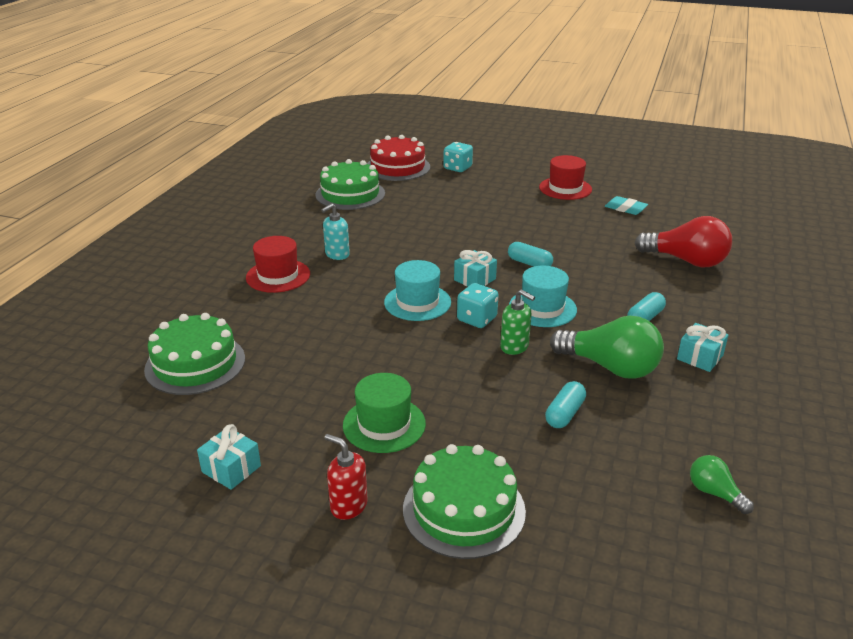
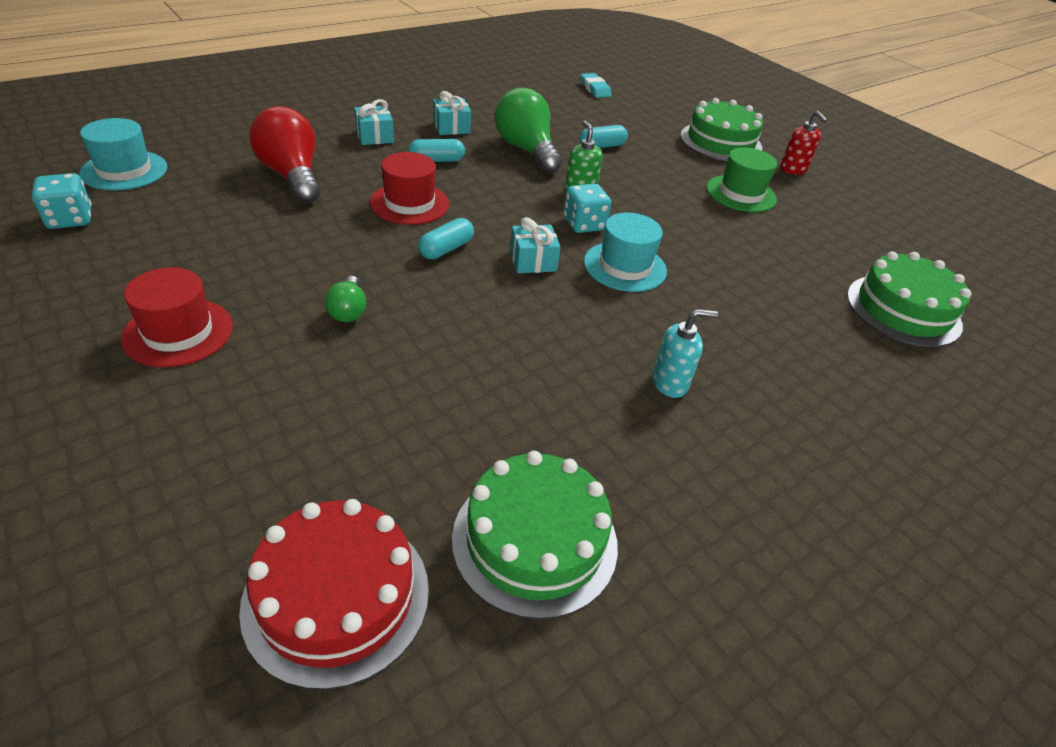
camera: 150 degrees left, 10 degrees up
(231, 469) = (873, 217): turquoise gift -> turquoise gift (374, 136)
(278, 276) = (775, 386): red hat -> red hat (409, 203)
(457, 168) = (231, 505): turquoise dice -> turquoise dice (70, 219)
(529, 263) = (446, 249): turquoise capsule -> turquoise capsule turned 60 degrees clockwise
(542, 308) = (509, 205): turquoise hat -> turquoise hat (124, 170)
(625, 208) = (193, 255): turquoise eraser -> turquoise eraser (595, 89)
(714, 493) = (569, 93): green light bulb -> green light bulb (348, 310)

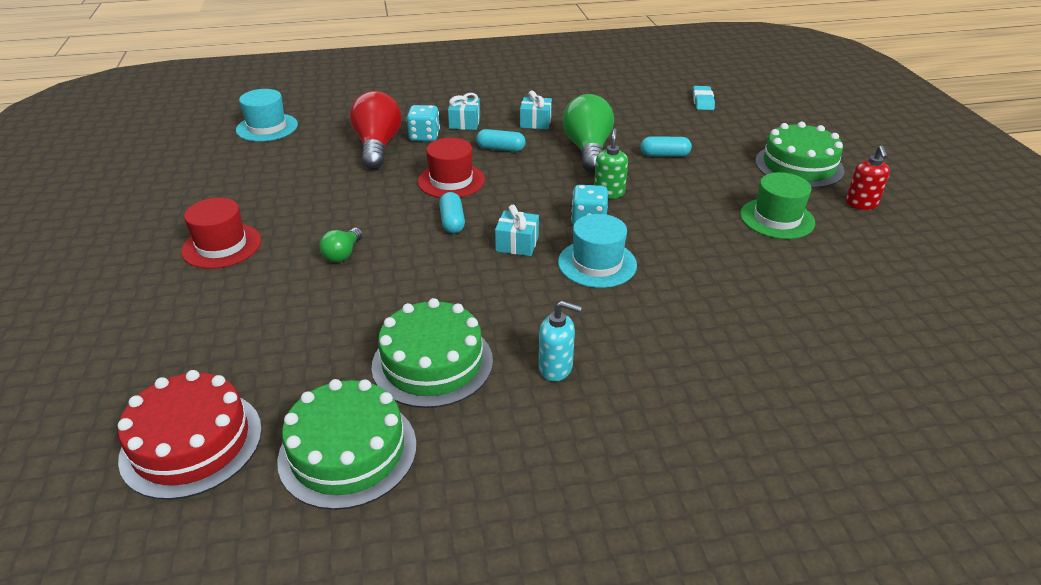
camera: 30 degrees right, 5 degrees down
(70, 219) = (211, 157): turquoise dice -> turquoise dice (424, 136)
(446, 249) = (452, 221): turquoise capsule -> turquoise capsule turned 75 degrees counterclockwise
(903, 310) = (867, 362): green cake -> green cake (432, 363)

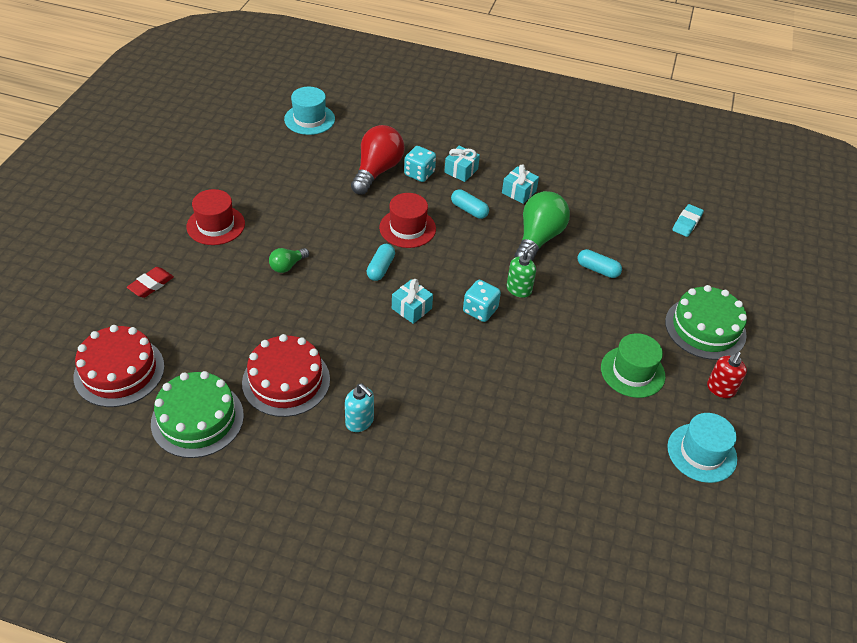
camera: 25 degrees right, 10 degrees up
(174, 331) = (151, 284): none -> red eraser
(432, 363) = (286, 381): green cake -> red cake
(597, 263) = (455, 351): turquoise hat -> turquoise hat (701, 452)

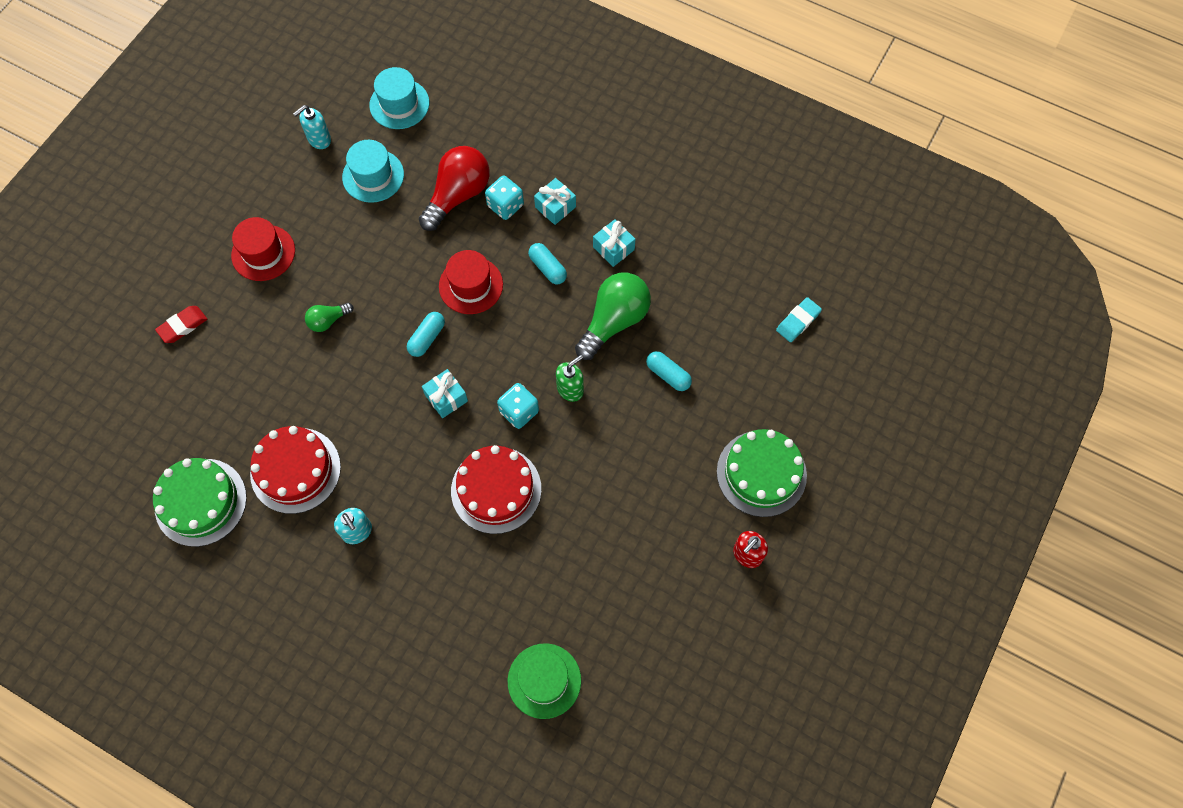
camera: 15 degrees right, 20 degrees up
(119, 371) = (135, 432): red cake -> red cake (496, 490)
(247, 147) = (319, 139): none -> turquoise soap dispenser
(632, 372) = (659, 517): green hat -> green hat (544, 680)
(701, 452) = (696, 628): turquoise hat -> turquoise hat (373, 176)

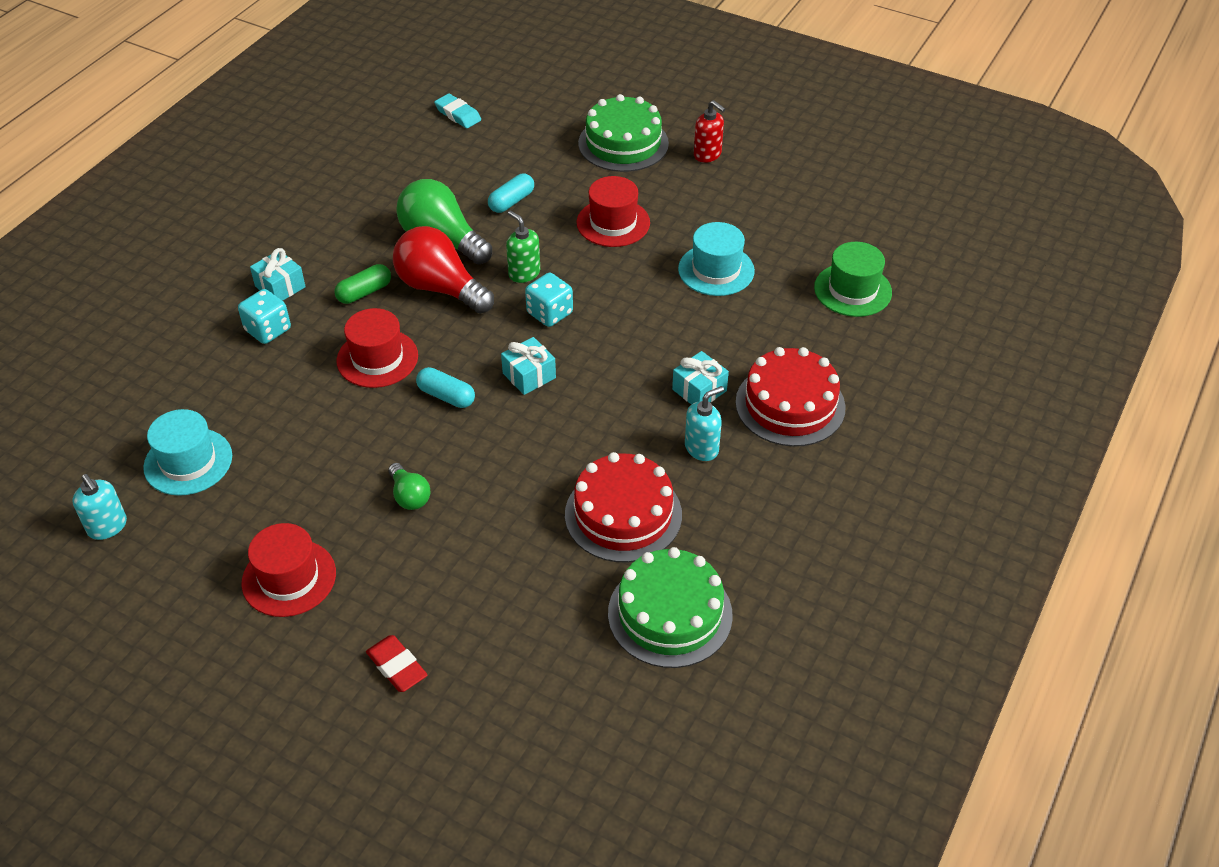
camera: 90 degrees left, 20 degrees down
(399, 104) = (74, 440): turquoise hat -> turquoise hat (716, 270)
(458, 195) = (241, 374): red light bulb -> red light bulb (440, 288)
(496, 490) = (645, 330): red cake -> red cake (790, 405)
(547, 268) = (364, 292): turquoise capsule -> green capsule
(613, 248) = (347, 240): turquoise gift -> turquoise gift (699, 390)
(639, 463) = (613, 223): none -> red hat

